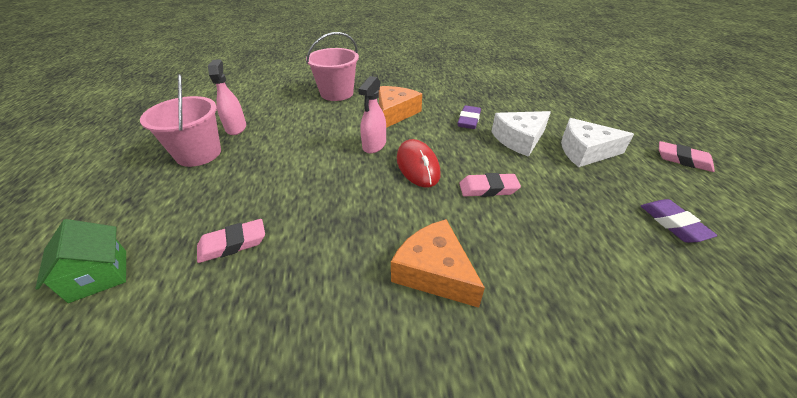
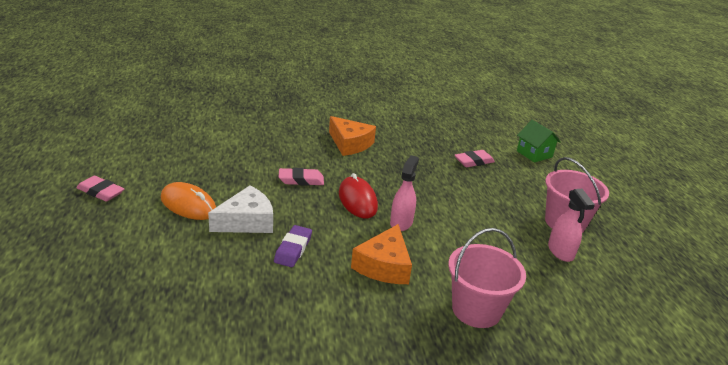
camera: 175 degrees right, 10 degrees down
(585, 151) = (188, 205): white cheese -> orange mouse
(673, 224) = (180, 153): purple eraser -> none

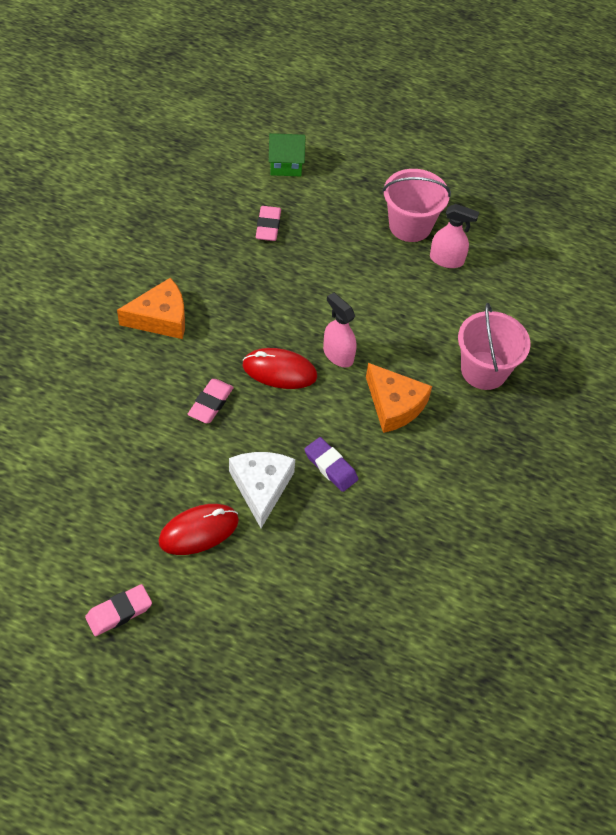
camera: 60 degrees left, 25 degrees up
(188, 205) = (199, 531): orange mouse -> red mouse

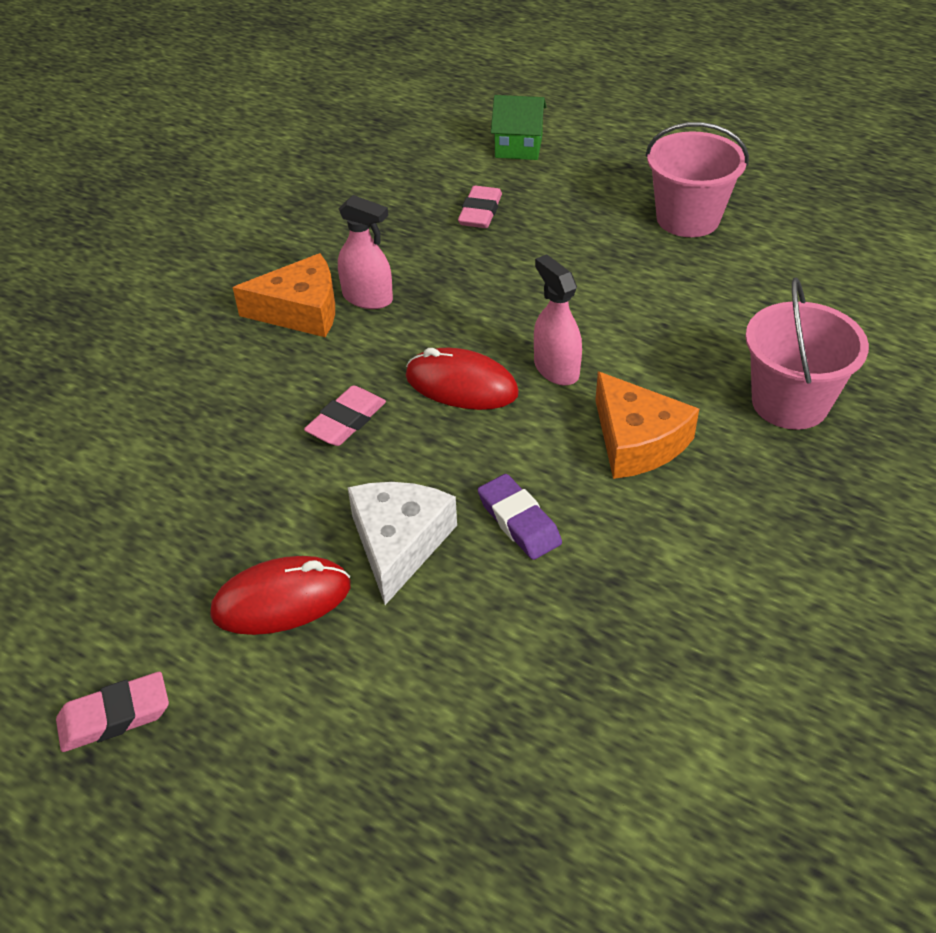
camera: 15 degrees right, 10 degrees down
(446, 260) = (740, 260): pink spray bottle -> pink spray bottle (368, 298)

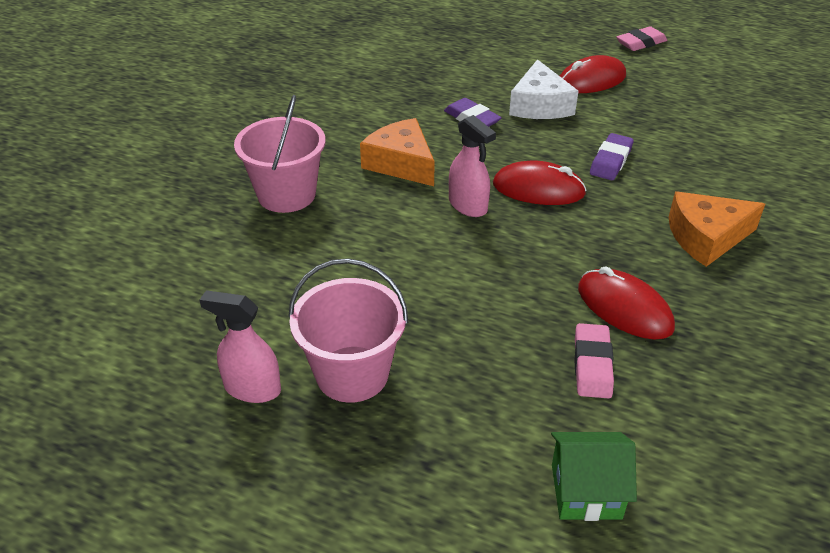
camera: 170 degrees right, 5 degrees down
(346, 421) = (610, 161): pink eraser -> purple eraser
(368, 298) = (654, 253): pink spray bottle -> pink spray bottle (252, 388)
(429, 251) = (624, 308): none -> red mouse

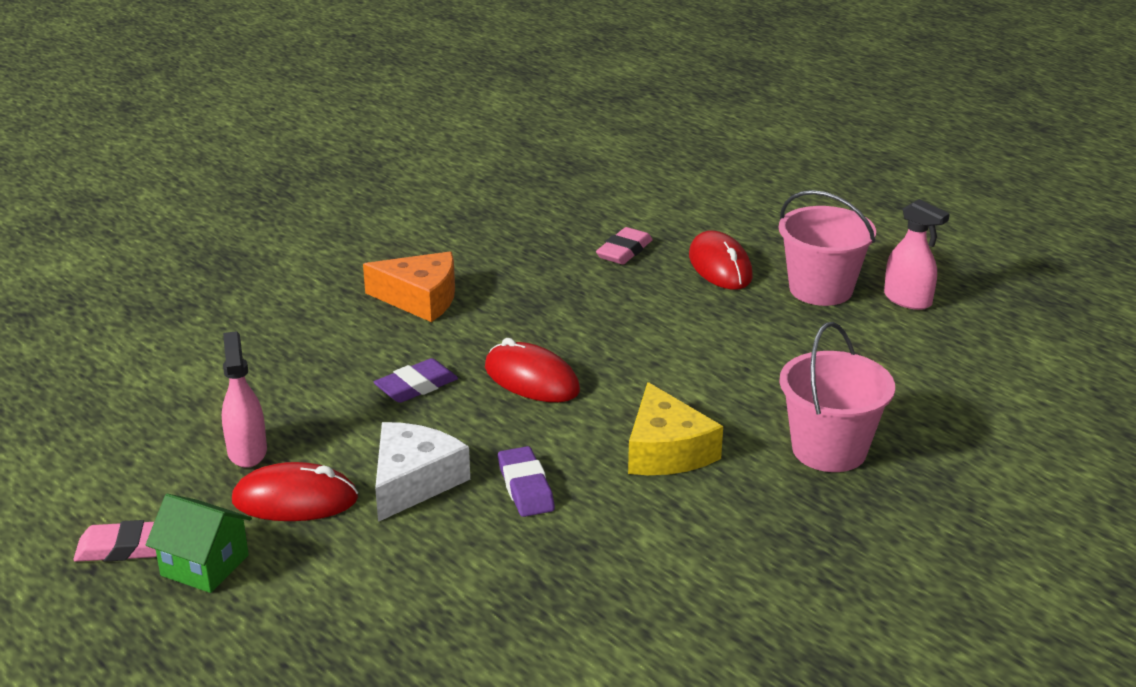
camera: 155 degrees left, 10 degrees down
(401, 163) = (666, 451): orange cheese -> yellow cheese
(468, 206) = (624, 383): pink spray bottle -> pink spray bottle (247, 451)
(586, 491) = (690, 205): green house -> green house (205, 565)
(624, 308) = (559, 273): red mouse -> red mouse (720, 266)

